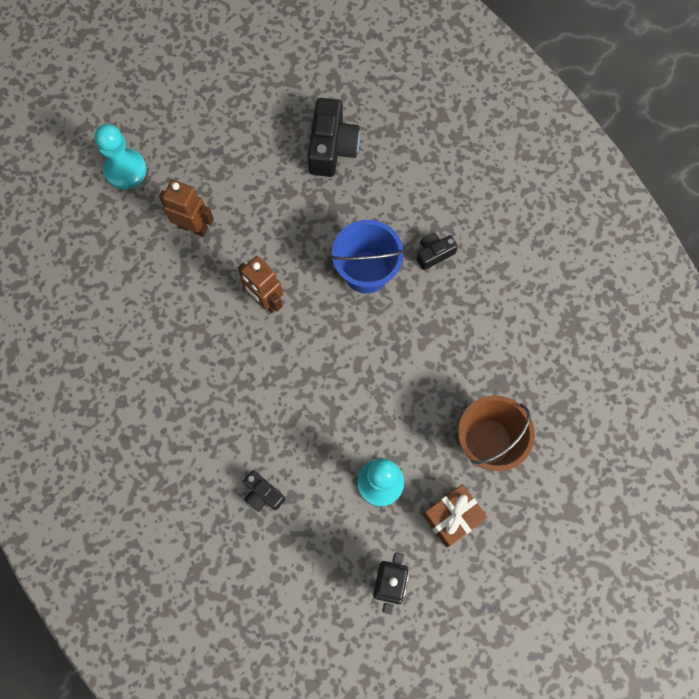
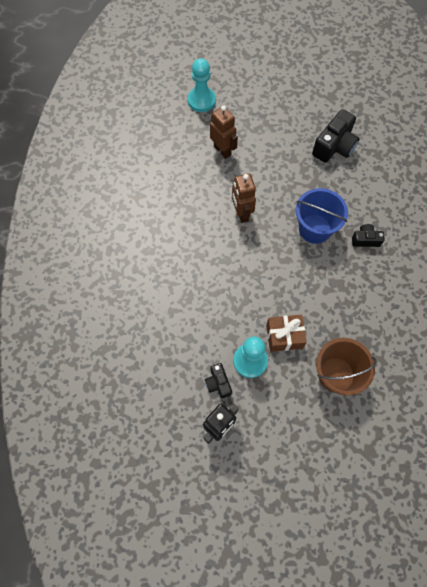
camera: 30 degrees right, 5 degrees down
(263, 494) = (172, 326): black camera -> black camera (218, 383)
(452, 517) = (285, 409): brown gift -> brown gift (284, 336)

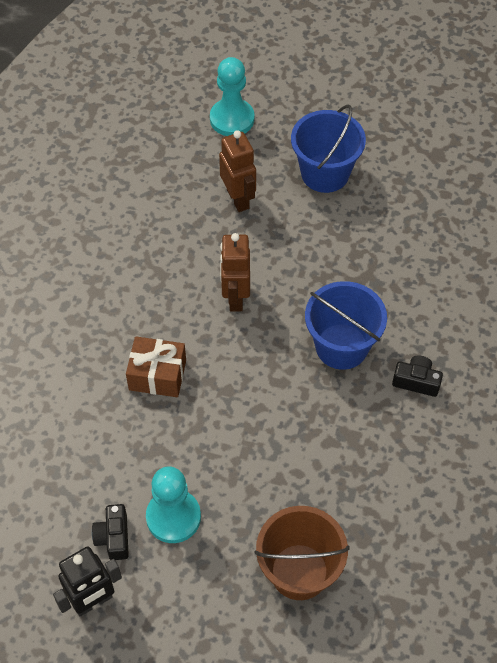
camera: 15 degrees right, 10 degrees down
(269, 122) = (325, 173): none -> blue bucket
(284, 336) = (238, 494): brown gift -> brown gift (157, 375)
(334, 146) = (416, 230): black camera -> none

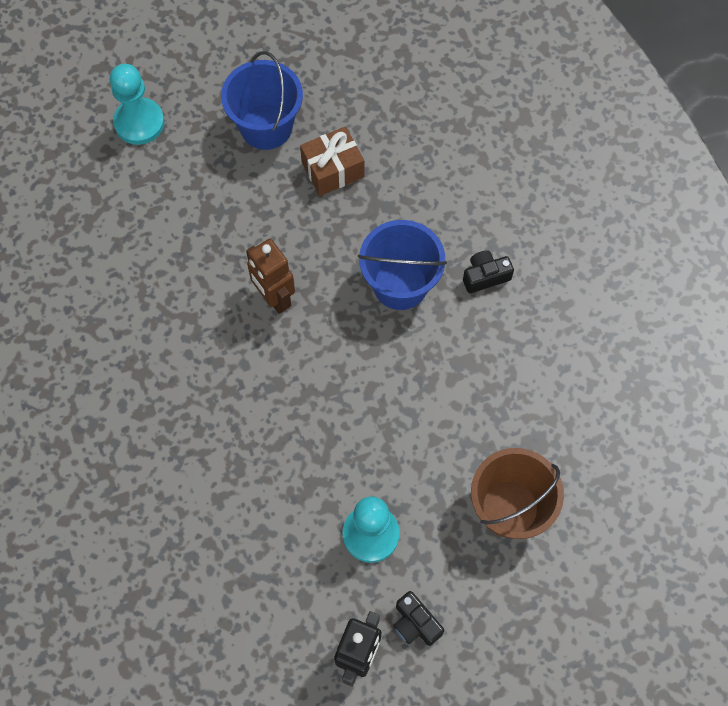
camera: 35 degrees left, 10 degrees up
(113, 537) = (333, 587): black camera -> black camera (415, 623)
(157, 375) = (259, 415): brown gift -> brown gift (332, 170)
(238, 199) = (205, 200): brown robot -> none

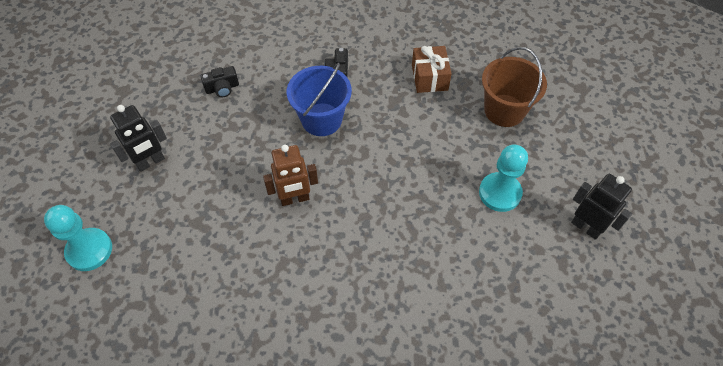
camera: 70 degrees left, 10 degrees down
(266, 127) = (151, 162): blue bucket -> black robot
(332, 170) = (211, 131): brown gift -> brown gift (429, 77)
(415, 623) = (570, 186): black camera -> black camera (222, 88)

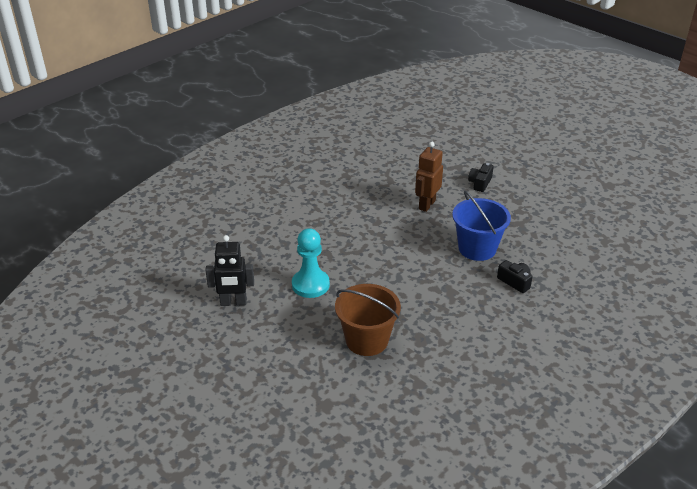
camera: 135 degrees right, 20 degrees down
(89, 250) = (485, 131): turquoise pawn -> none
(151, 162) = (526, 170): black robot -> none
(222, 88) = (562, 223): black camera -> black camera (480, 183)
(429, 77) = (450, 325): brown gift -> none

